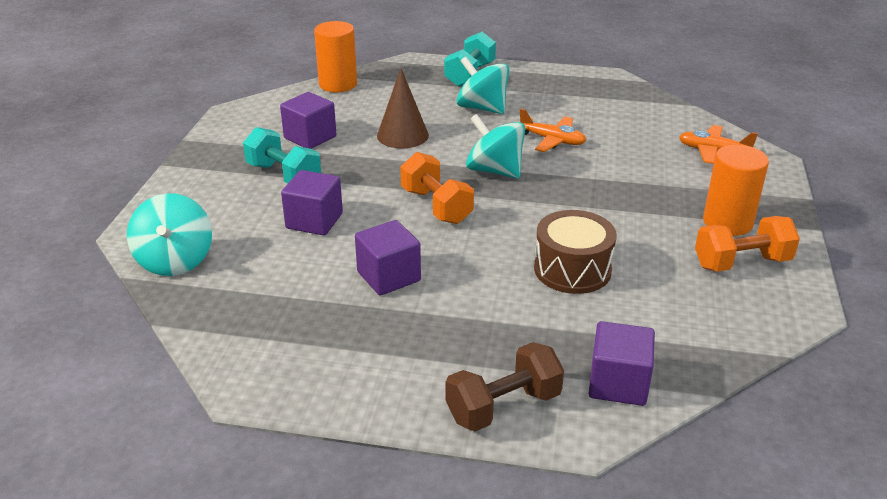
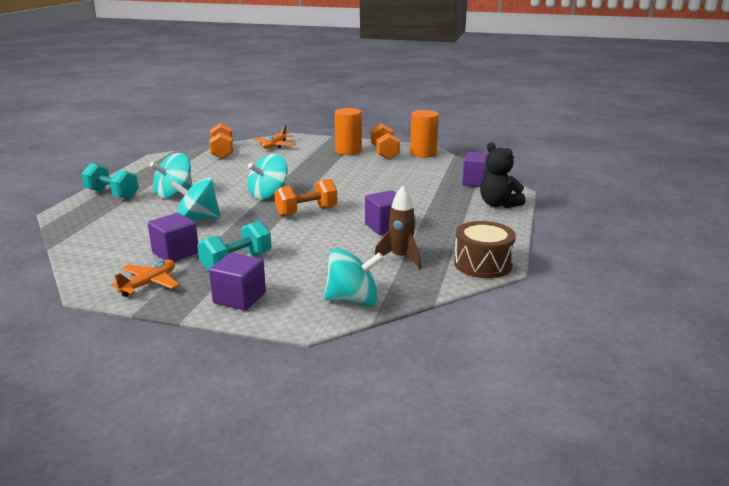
camera: 85 degrees left, 10 degrees down
(283, 293) = (401, 258): none -> brown rocket
(314, 221) = (311, 249): purple cube -> purple cube (239, 298)
(338, 84) = (78, 242): orange cylinder -> orange cylinder (423, 153)
(402, 135) = (198, 219): brown cone -> turquoise spinning top
(503, 406) = (498, 204): brown dumbbell -> black teddy bear
(552, 140) = (237, 178): orange plane -> orange plane (149, 283)
(572, 269) = (385, 183): brown drum -> brown drum (483, 264)
(656, 114) = (222, 152): none -> orange dumbbell

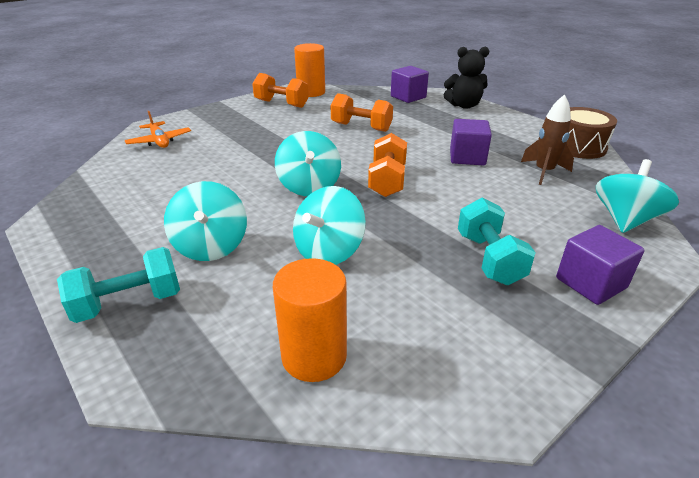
camera: 55 degrees left, 10 degrees up
(149, 283) = (511, 345): orange plane -> none
(175, 253) = (424, 297): purple cube -> none
(222, 152) = (117, 174): orange dumbbell -> orange dumbbell (361, 127)
(348, 151) = (248, 115): orange cylinder -> orange cylinder (314, 356)

